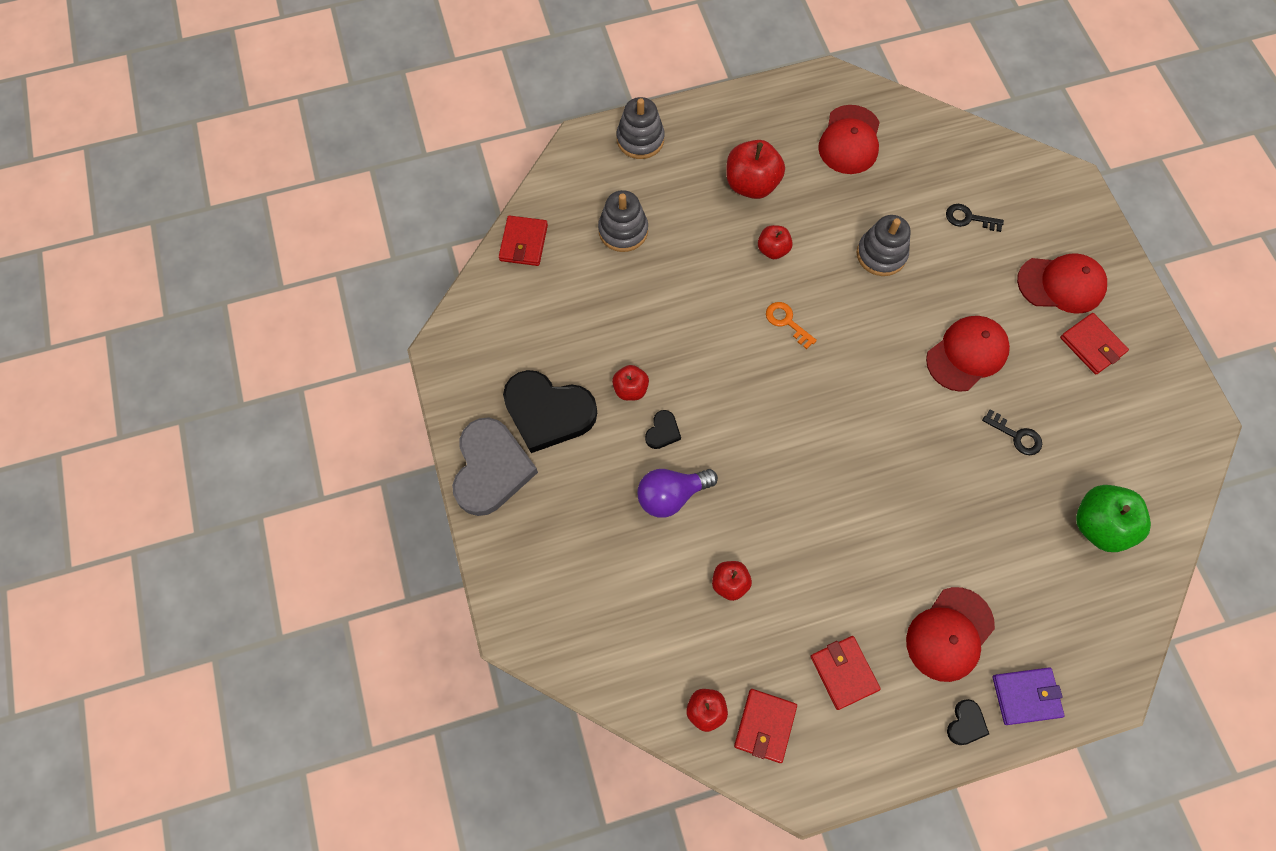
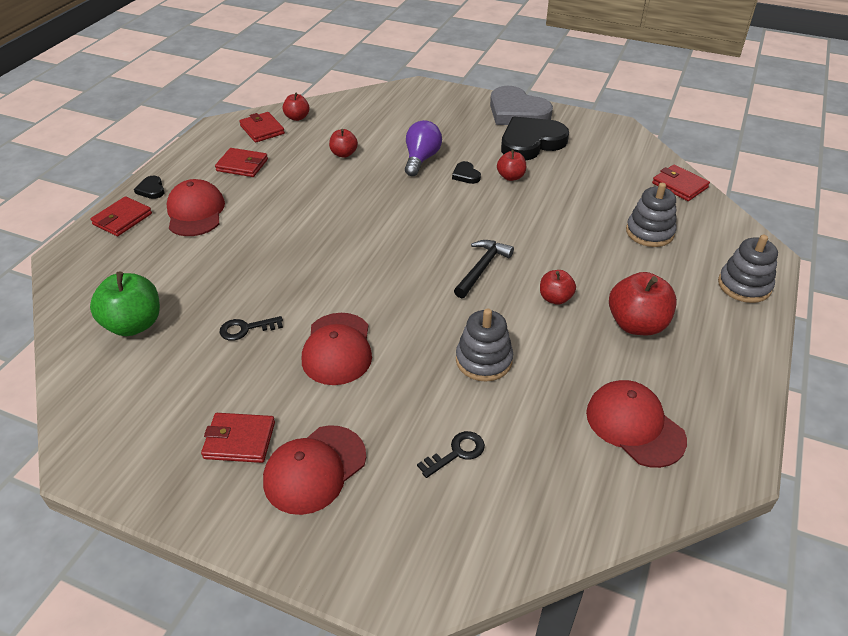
camera: 130 degrees right, 25 degrees down
(786, 322) = (482, 268): orange key -> black hammer
(1026, 696) = (122, 219): purple wallet -> red wallet

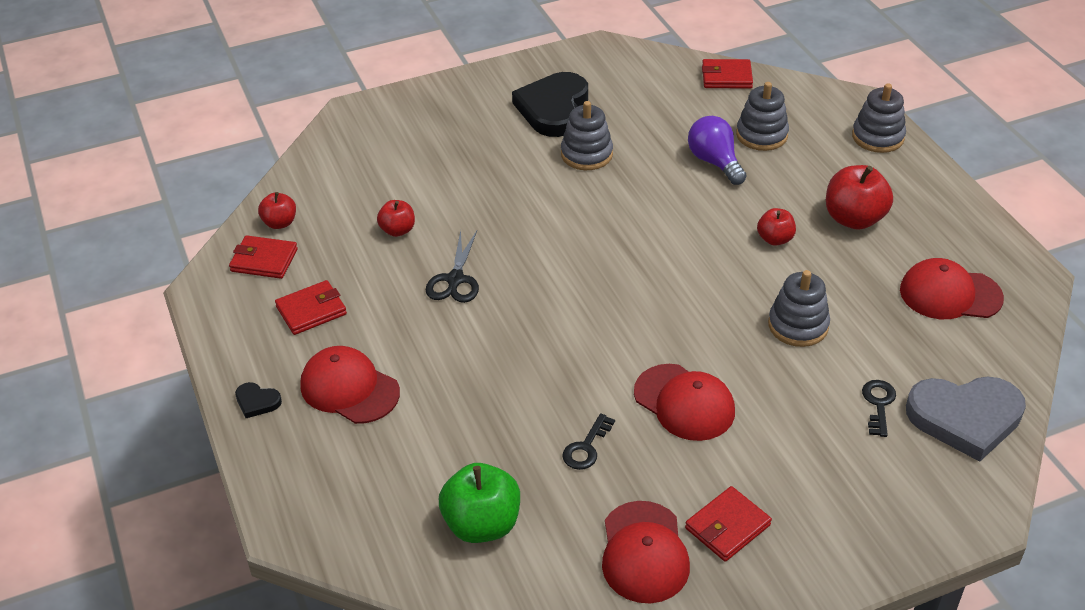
camera: 45 degrees left, 0 degrees up
(122, 219) = (282, 451): red wallet -> none
(314, 469) = (810, 497): red cap -> red cap (644, 552)
(330, 195) = (455, 280): none -> black scissors
(421, 159) = (481, 187): purple light bulb -> purple light bulb (715, 162)
(466, 175) = (546, 177): black heart -> none
(482, 268) = (688, 254): black hammer -> none
(511, 177) = (586, 154): red apple -> grey stacking toy
(517, 112) = (494, 84): grey heart -> grey heart (965, 418)

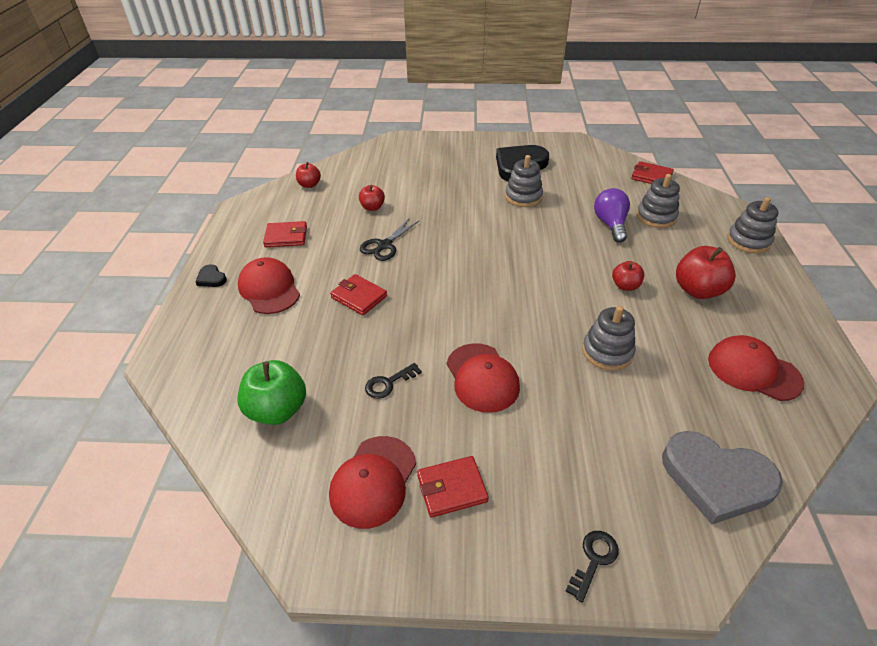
camera: 25 degrees right, 0 degrees up
(264, 260) = (284, 202): red wallet -> red wallet (359, 297)
(878, 404) = (641, 437): black key -> black key (594, 560)

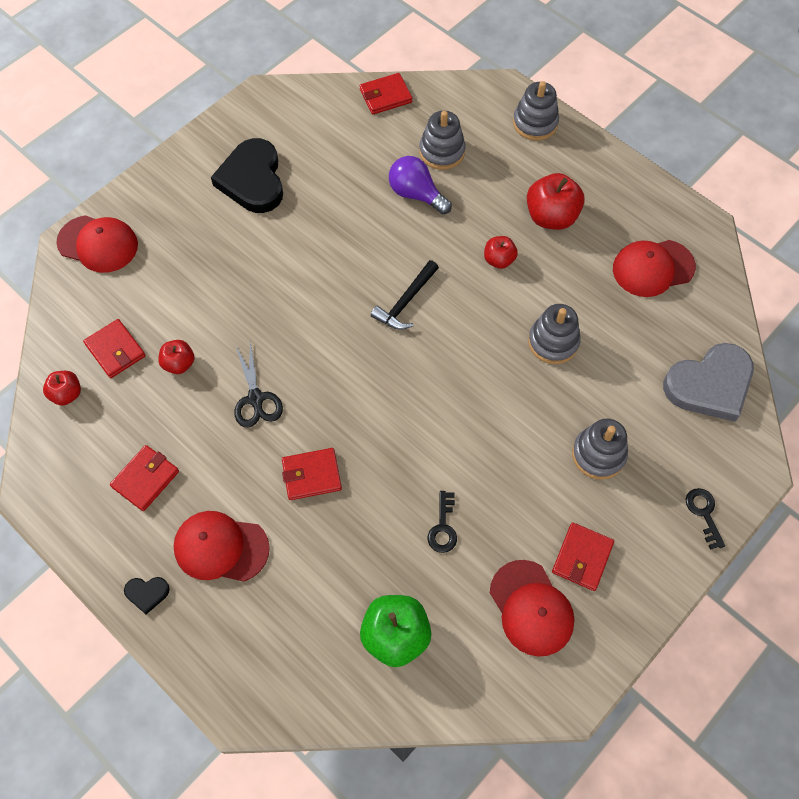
camera: 50 degrees left, 20 degrees up
(354, 184) = (115, 350): none -> red wallet
(482, 377) = (499, 452): red cap -> red cap (98, 244)
(523, 197) = (305, 222): grey stacking toy -> grey stacking toy (598, 454)
(532, 264) = (406, 302): none -> black hammer

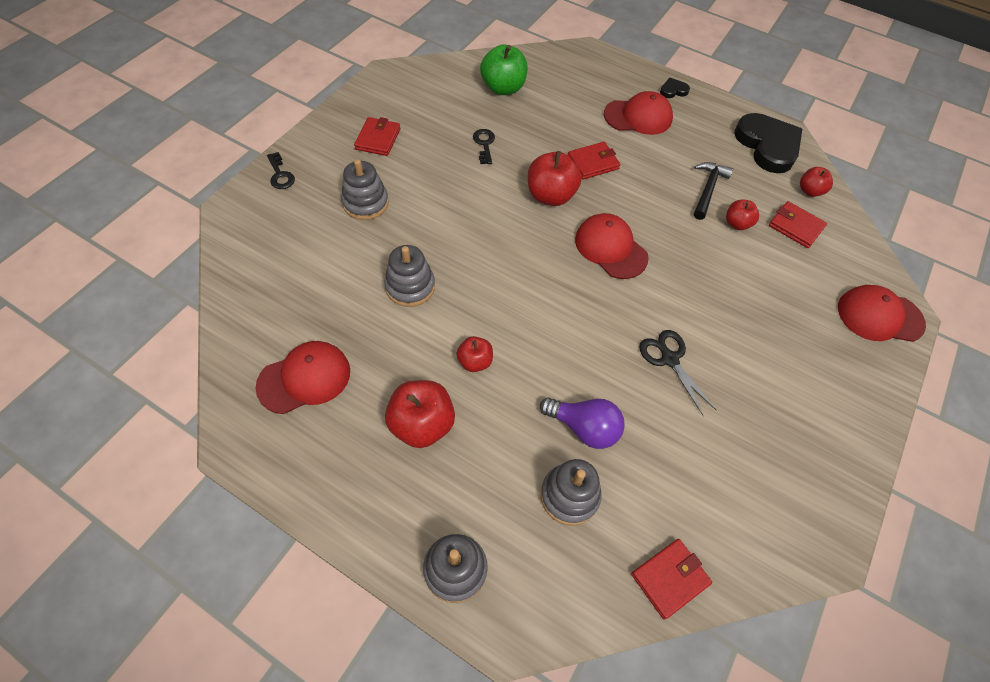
camera: 165 degrees right, 5 degrees down
(146, 479) = (713, 147): red wallet -> none
(252, 180) = (773, 415): black heart -> black heart (767, 146)
(256, 399) = (660, 206): black scissors -> black scissors (669, 359)
(379, 433) = (550, 196): none -> red apple
(406, 302) = (559, 304): black hammer -> black hammer (707, 189)
(531, 608) = (413, 109): red cap -> red cap (610, 248)
(709, 385) = (259, 269): grey heart -> none

